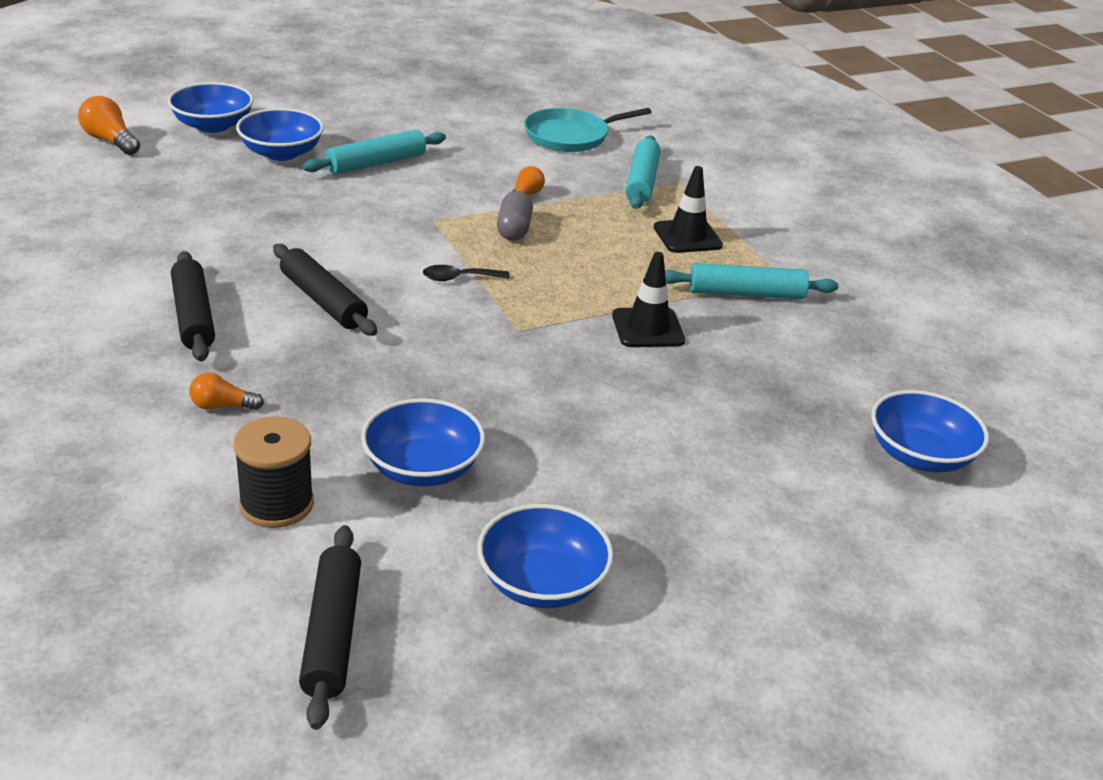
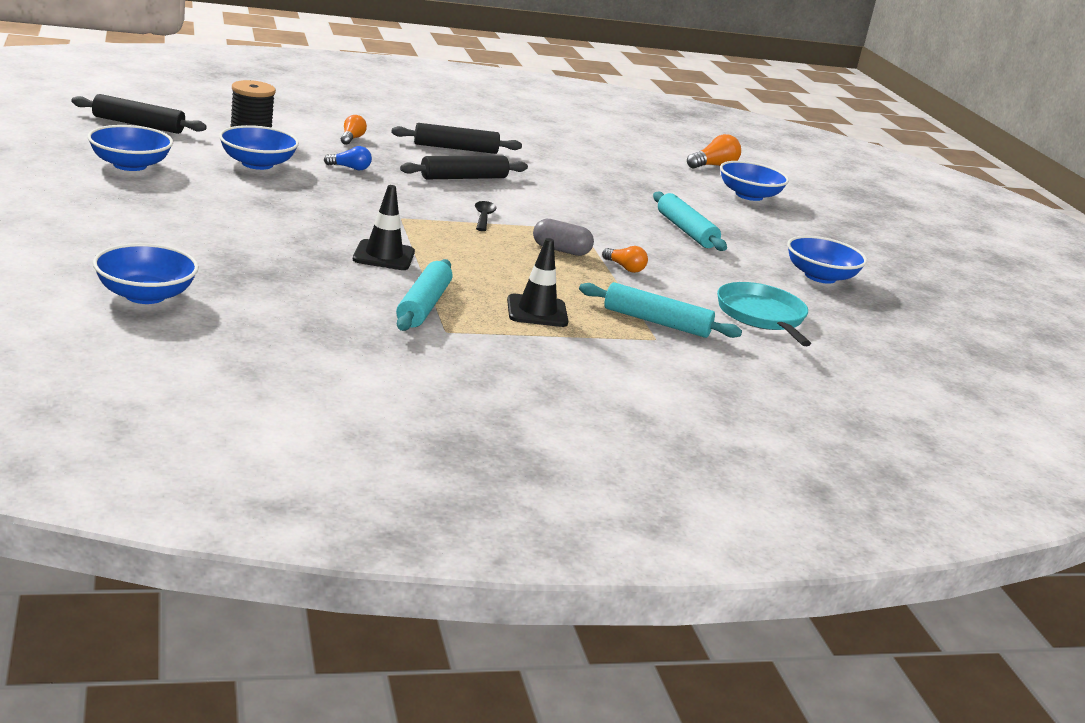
camera: 100 degrees right, 10 degrees down
(281, 153) = (701, 206): blue bowl -> blue bowl (820, 276)
(366, 389) = (350, 168): none -> blue light bulb

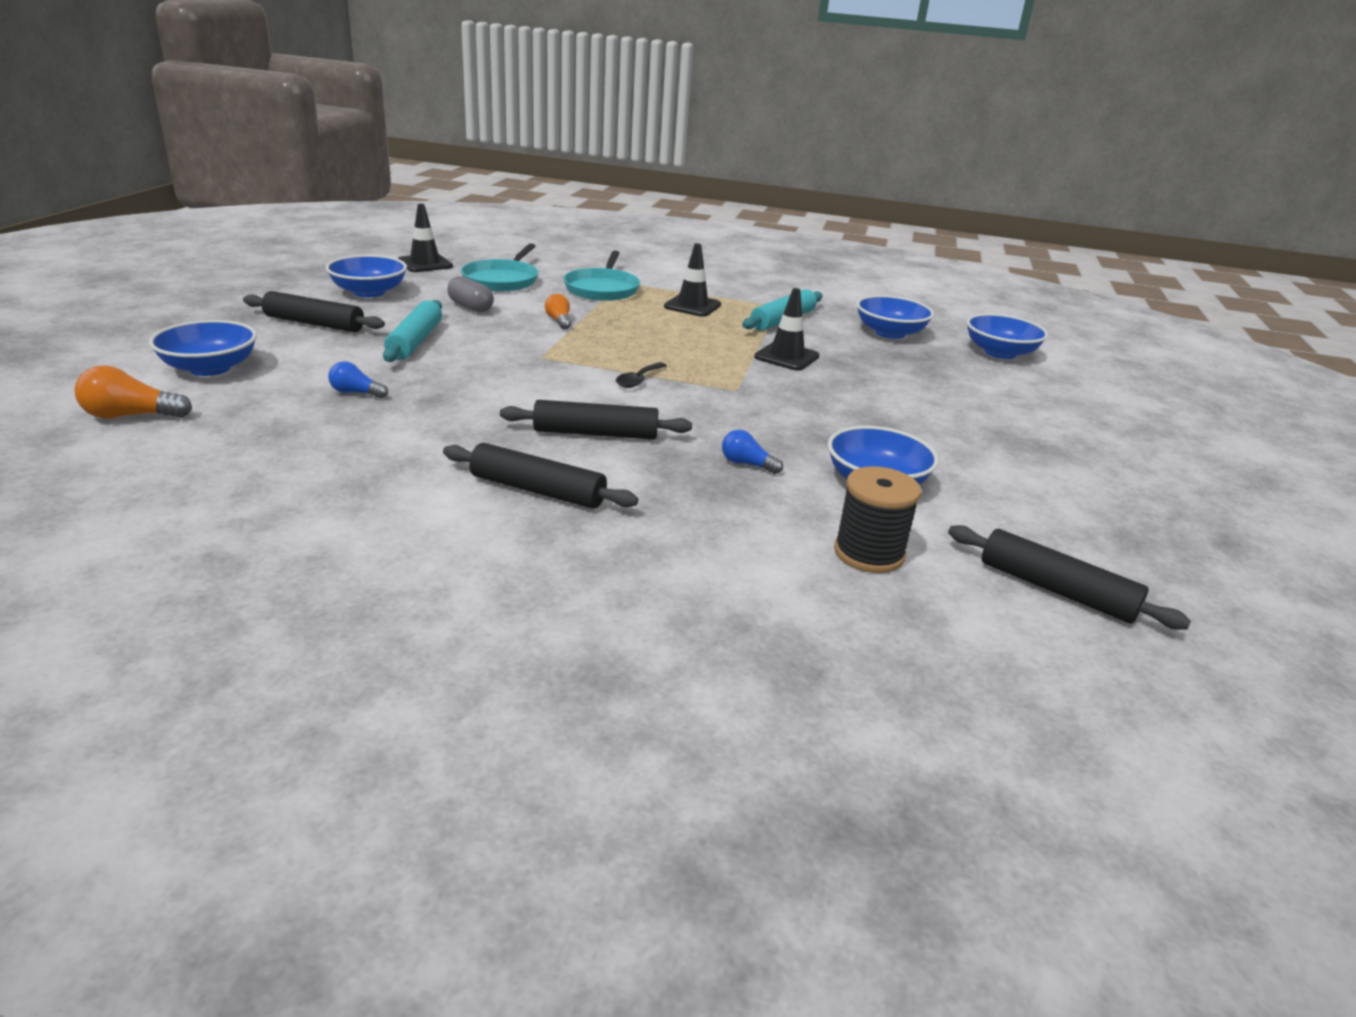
camera: 150 degrees left, 5 degrees up
(130, 165) = (1046, 495): blue bowl -> blue bowl (890, 333)
(351, 139) = (700, 527): orange light bulb -> none
(561, 250) = (599, 341): grey capsule -> grey capsule (470, 307)
(640, 189) = (356, 393): none -> blue light bulb
(656, 322) = (602, 289): turquoise rolling pin -> turquoise pan
(778, 237) = (314, 324): none -> black rolling pin
(868, 327) = (425, 264): none -> black traffic cone

